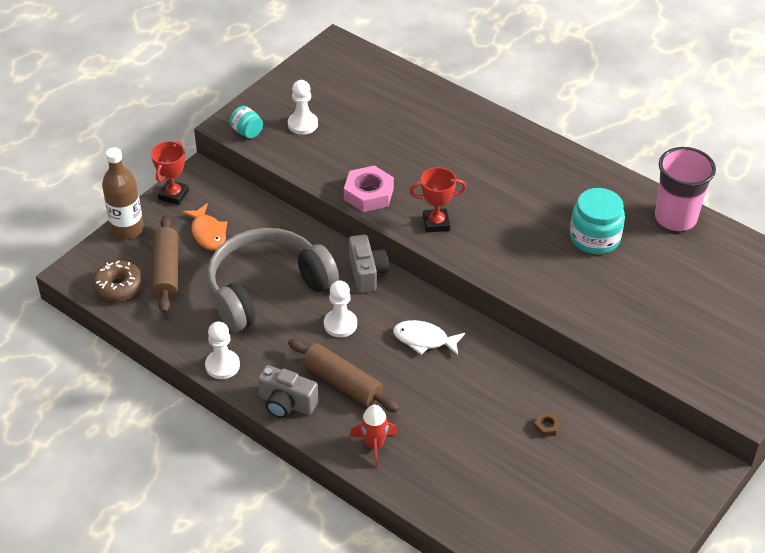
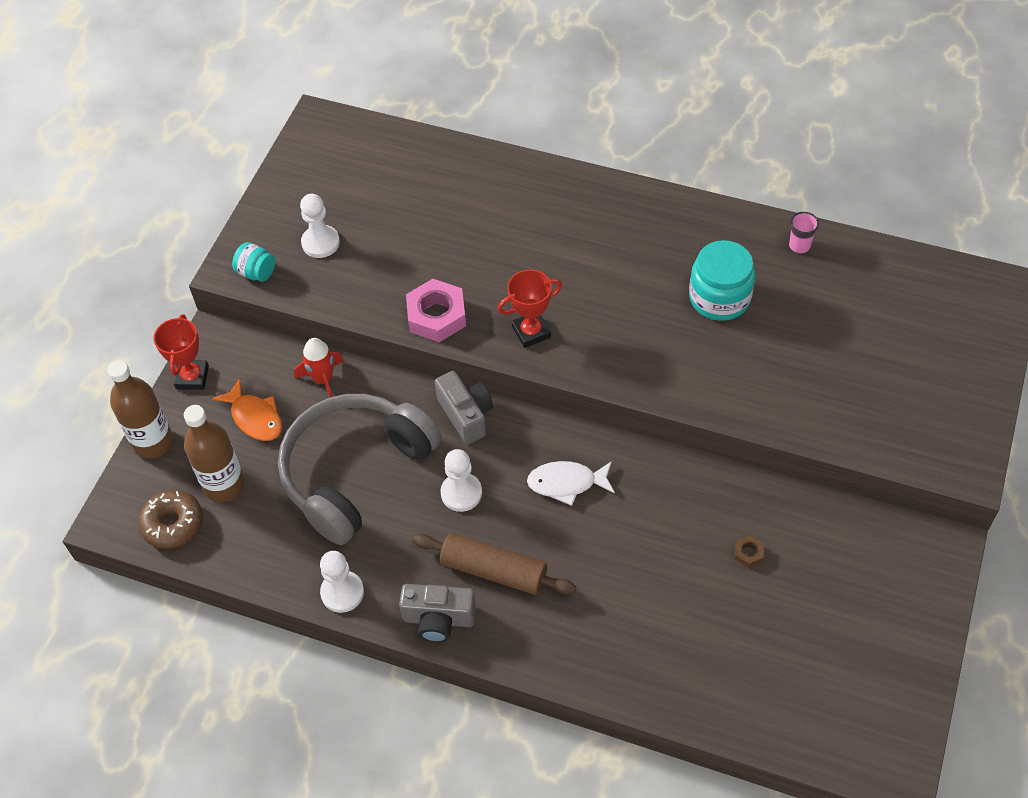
camera: 15 degrees left, 10 degrees up
(166, 271) = (224, 485): brown rolling pin -> brown bottle
(374, 445) = (562, 641): red rocket -> red rocket (323, 379)
(675, 218) = (799, 246): pink cup -> pink cup, size x0.42

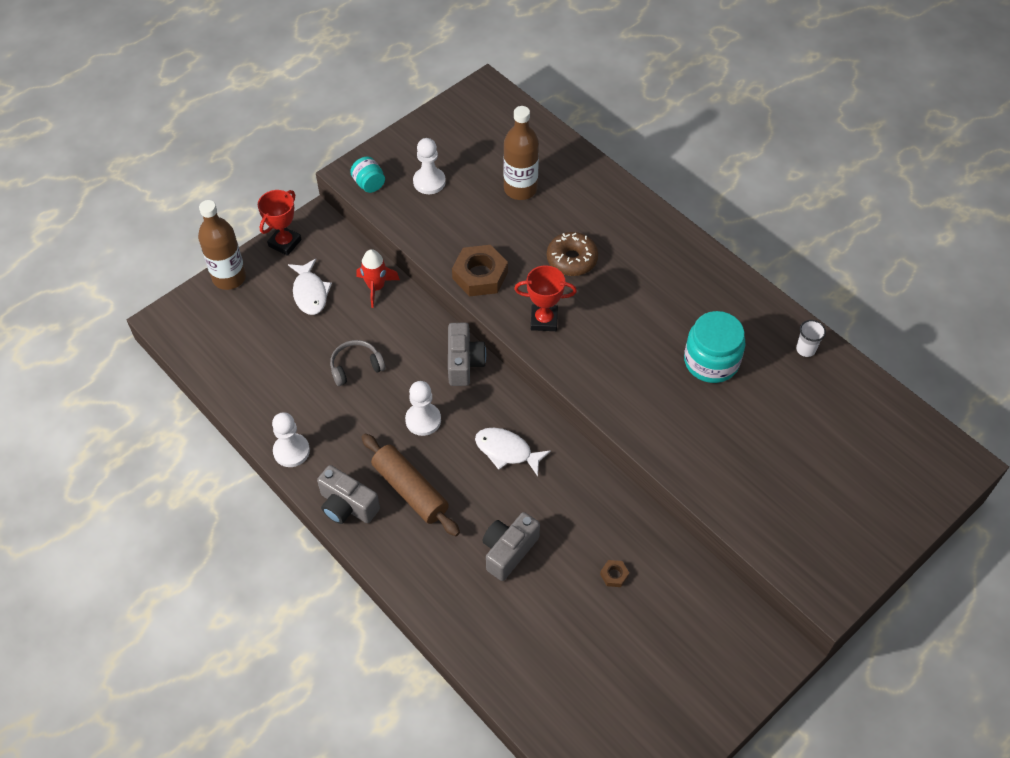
camera: 25 degrees right, 0 degrees up
(173, 524) = (206, 343): brown donut -> brown donut (572, 259)
(224, 485) = (258, 332): brown bottle -> brown bottle (520, 189)
(255, 417) = (310, 293): orange fish -> white fish
(355, 472) = (356, 367): grey headphones -> grey headphones, size x0.41
(436, 316) = (480, 275): pink nut -> brown nut
(632, 582) = (508, 551): none -> grey camera
(799, 246) = (805, 349): pink cup -> white cup

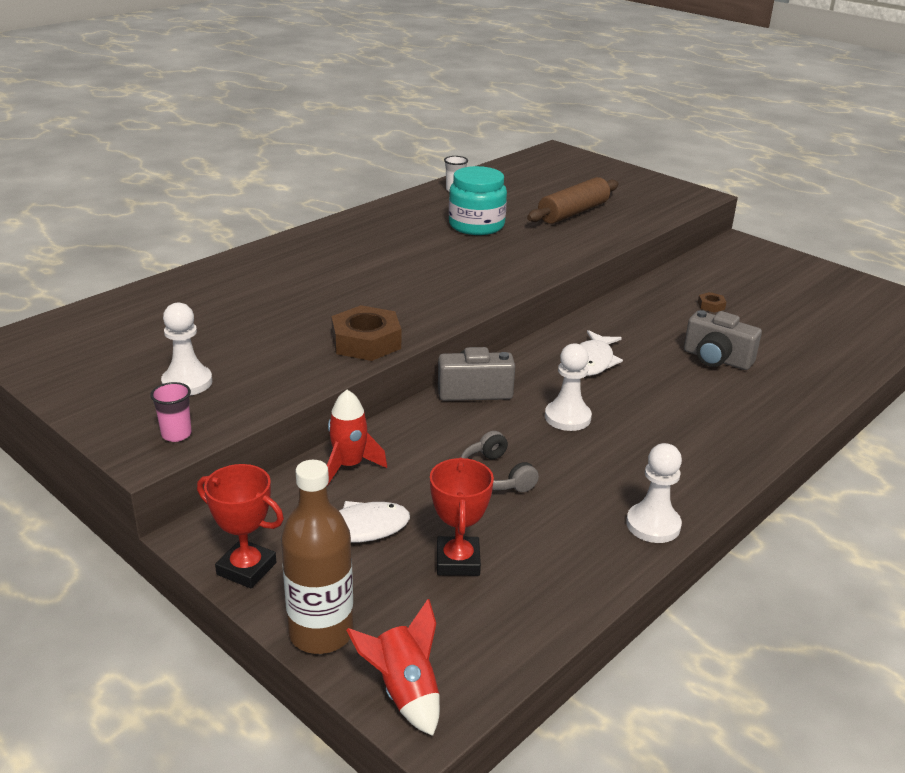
camera: 95 degrees left, 25 degrees down
(182, 312) = (404, 691): none -> red rocket
(347, 506) = (715, 469): grey camera -> none
(369, 184) = (176, 434): turquoise jar -> pink cup
(410, 490) = (671, 423): brown rolling pin -> brown rolling pin (573, 212)
(520, 189) = (219, 317): brown bottle -> none
(544, 320) = (435, 303): red trophy -> red trophy (458, 561)
(572, 259) = (342, 287): brown donut -> none

